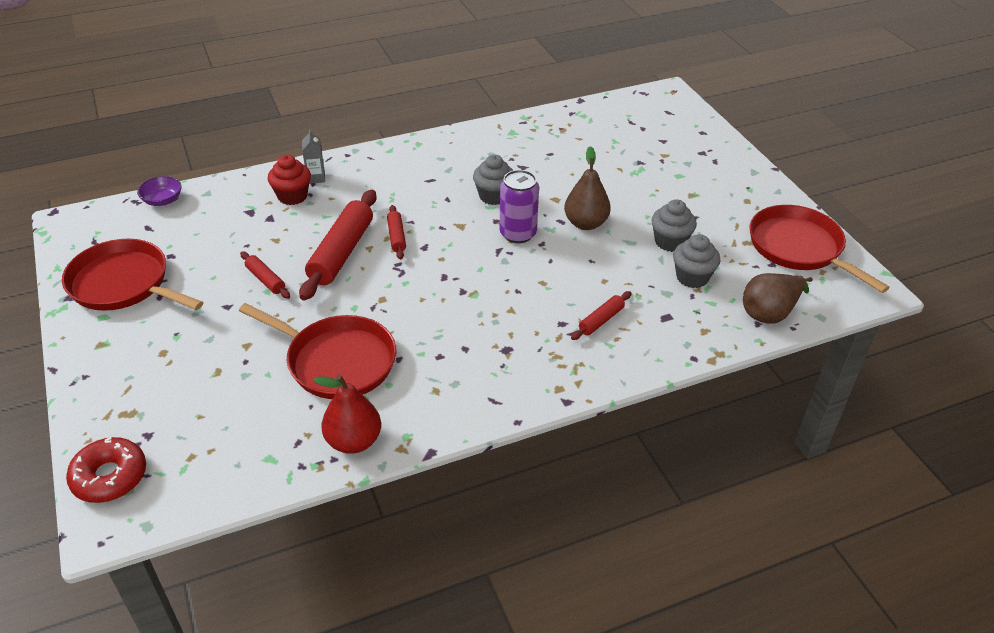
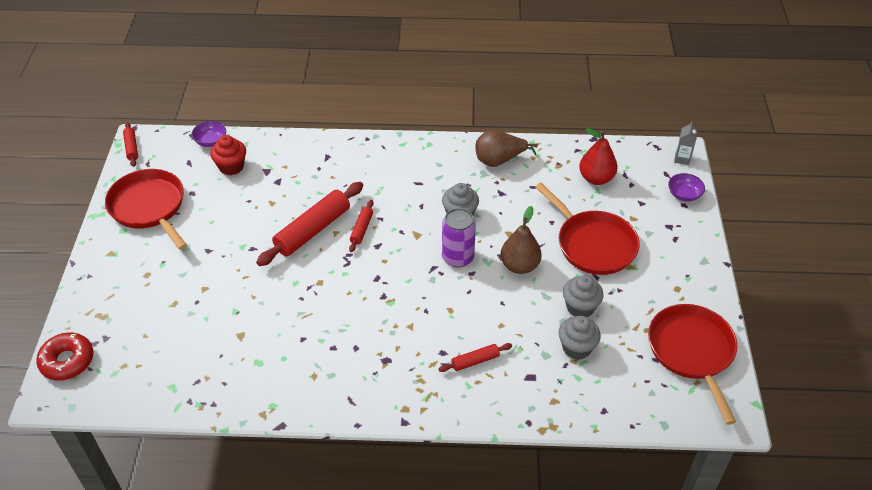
camera: 25 degrees right, 5 degrees up
(265, 280) = (246, 236): red rolling pin -> red rolling pin (131, 148)
(292, 196) = (304, 166): red cupcake -> red cupcake (231, 167)
(316, 178) = (331, 154): grey carton -> grey carton (682, 159)
(337, 361) = (258, 325): red pan -> red pan (593, 244)
(353, 441) = (234, 395): red pear -> red pear (596, 178)
(696, 124) = (684, 194): none -> purple bowl
(770, 312) = (622, 405): brown pear -> brown pear (499, 160)

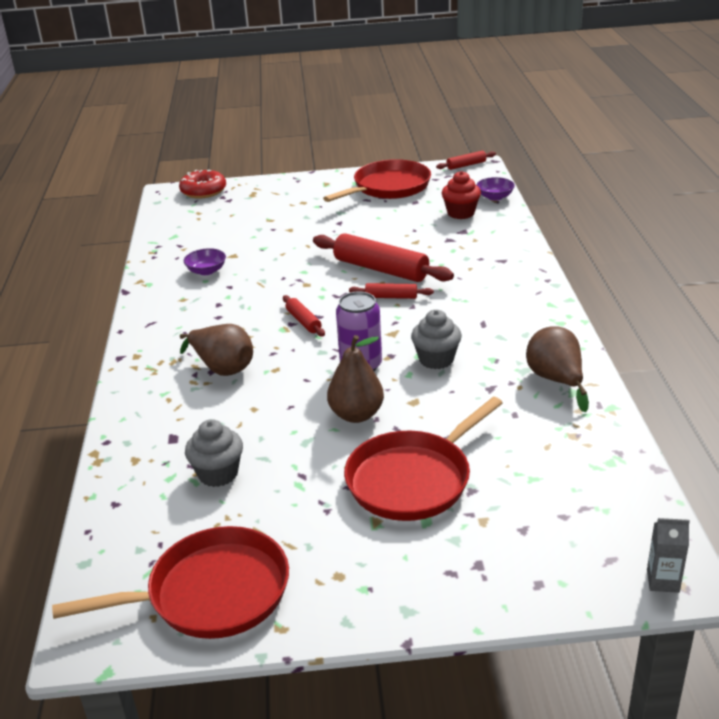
camera: 85 degrees right, 15 degrees down
(440, 345) = (222, 368): none -> brown pear
(475, 361) = (198, 394): red rolling pin -> red rolling pin (303, 321)
(580, 307) = (289, 473): grey cupcake -> none
(596, 178) = (560, 475): red pear -> none
(684, 194) = (565, 584): purple bowl -> purple bowl (206, 271)

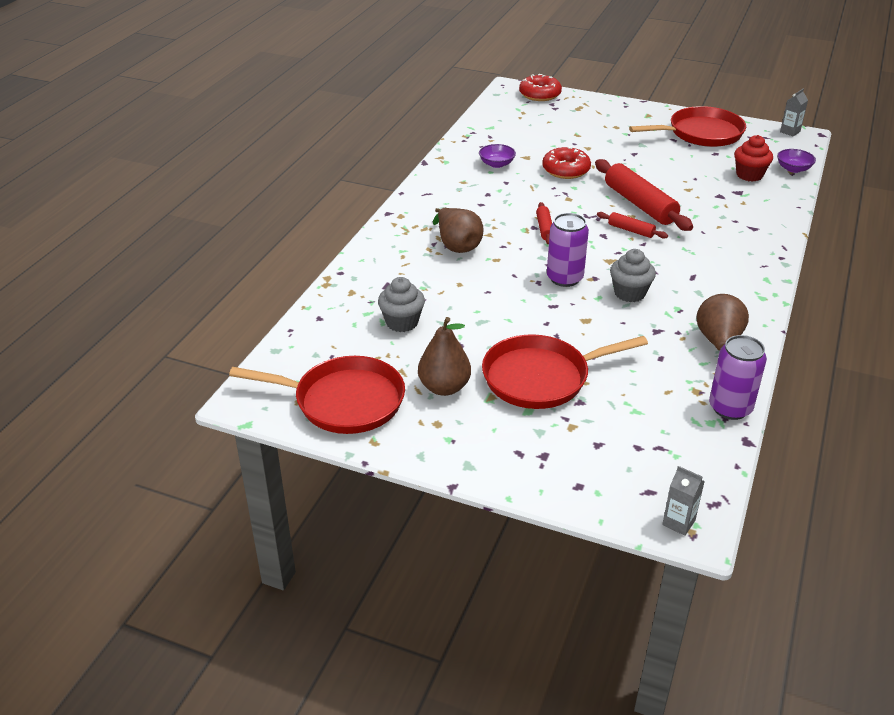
camera: 25 degrees right, 5 degrees up
(283, 257) = (566, 170): none -> red donut
(356, 415) = (533, 315): brown pear -> brown pear (444, 387)
(466, 165) = (790, 131): red rolling pin -> grey carton
(616, 441) = (730, 408): none -> purple can

